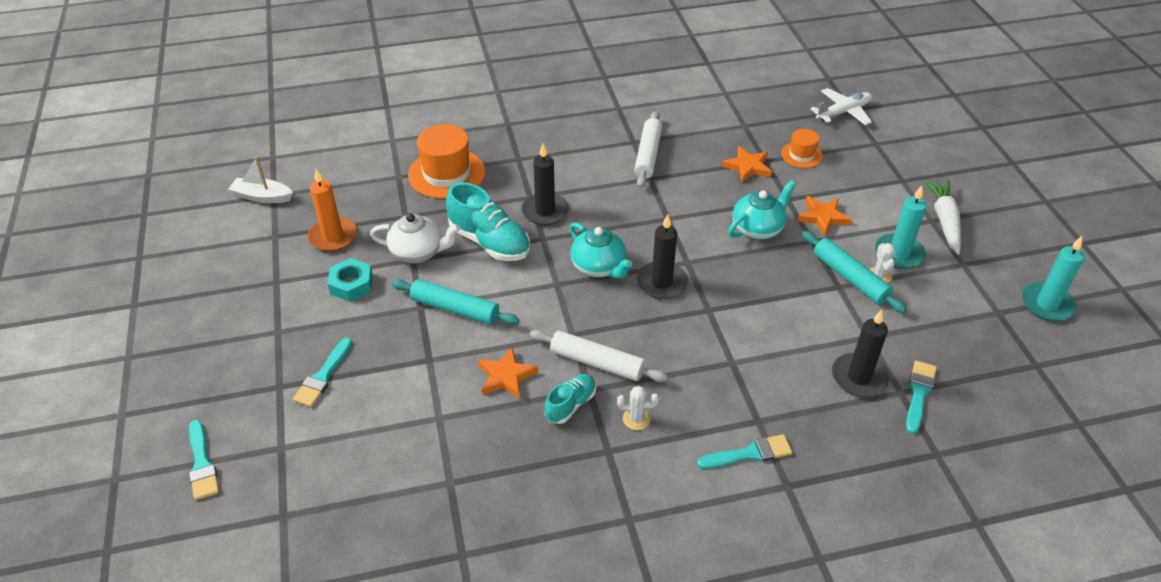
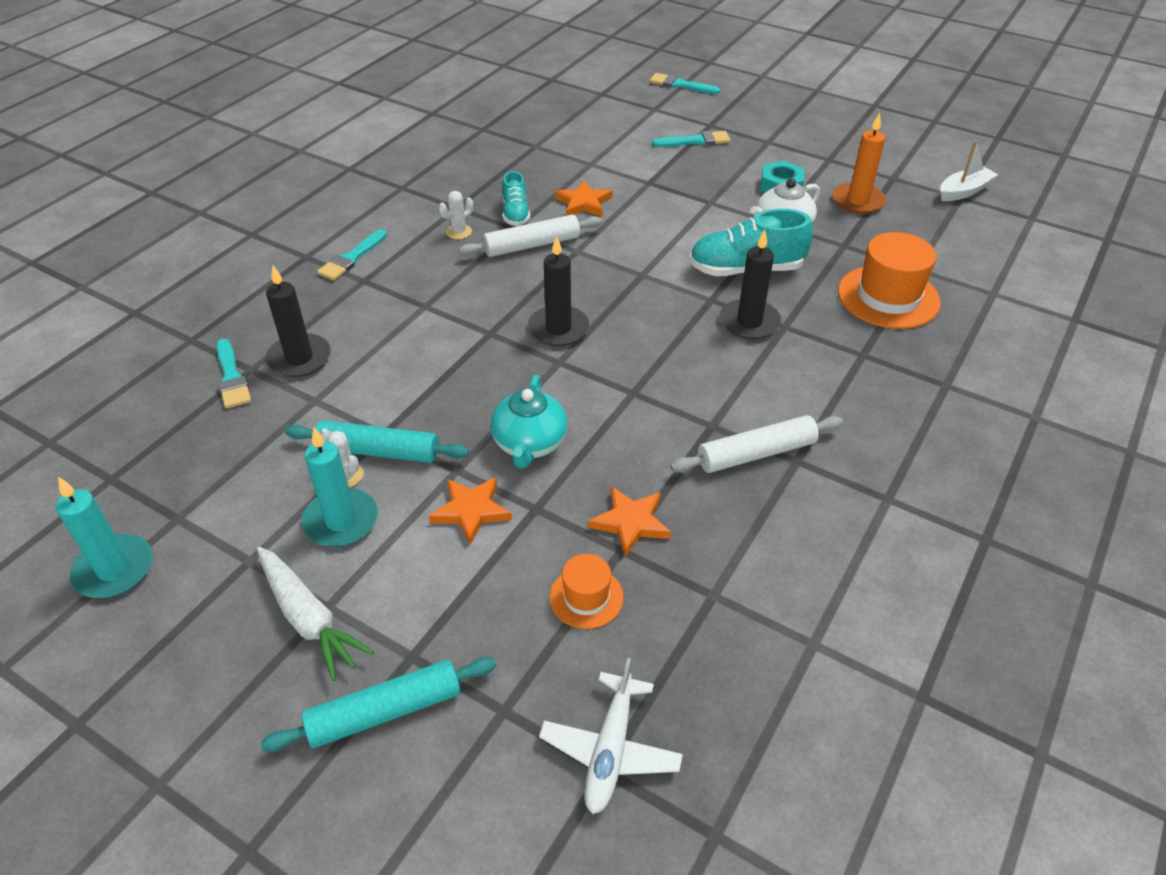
camera: 135 degrees right, 0 degrees up
(323, 376) = (695, 141): turquoise brush -> turquoise brush turned 105 degrees clockwise
(455, 309) = (685, 215): turquoise rolling pin -> turquoise rolling pin (385, 711)
(599, 267) = (629, 307): turquoise teapot -> none
(648, 155) = (756, 453): white rolling pin -> white rolling pin turned 75 degrees counterclockwise

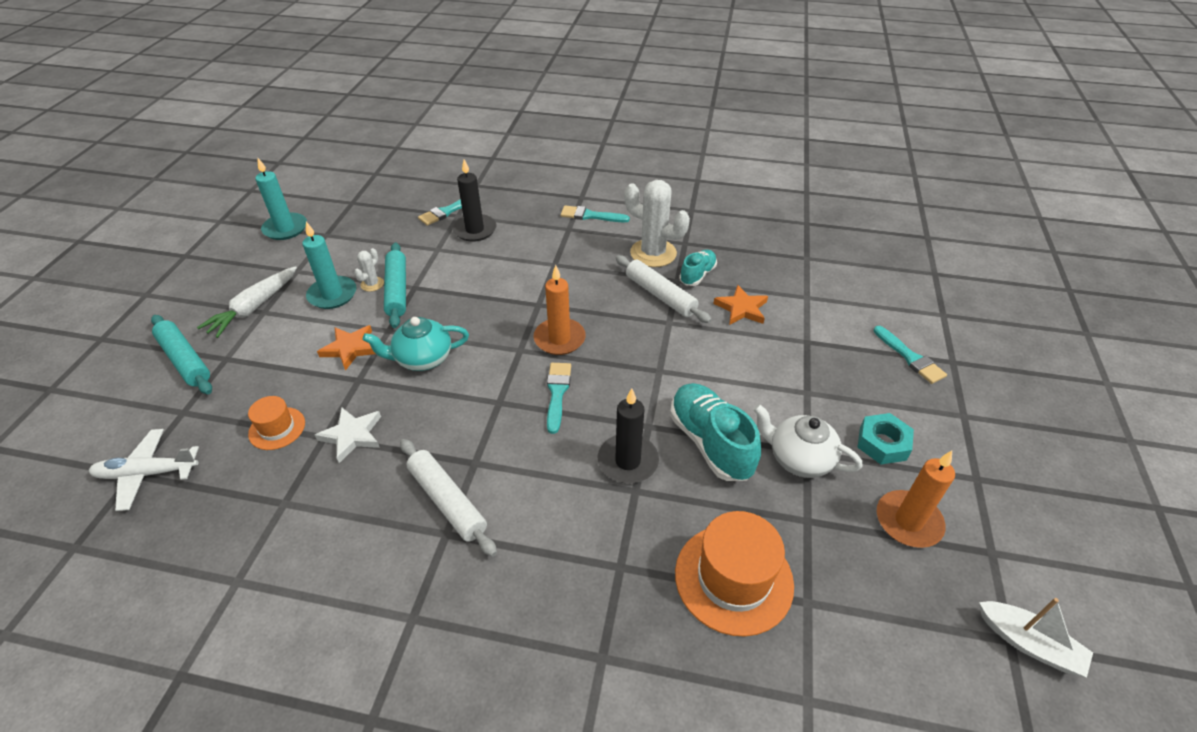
camera: 70 degrees right, 0 degrees up
(458, 232) = (653, 253): white cactus -> white cactus, size x2.12
(515, 214) = (697, 275): turquoise shoe -> turquoise shoe turned 150 degrees clockwise
(558, 329) = (559, 339): black candle -> orange candle
(630, 522) = (352, 435): orange star -> white star
(680, 85) = (1011, 322): turquoise brush -> turquoise brush (557, 393)

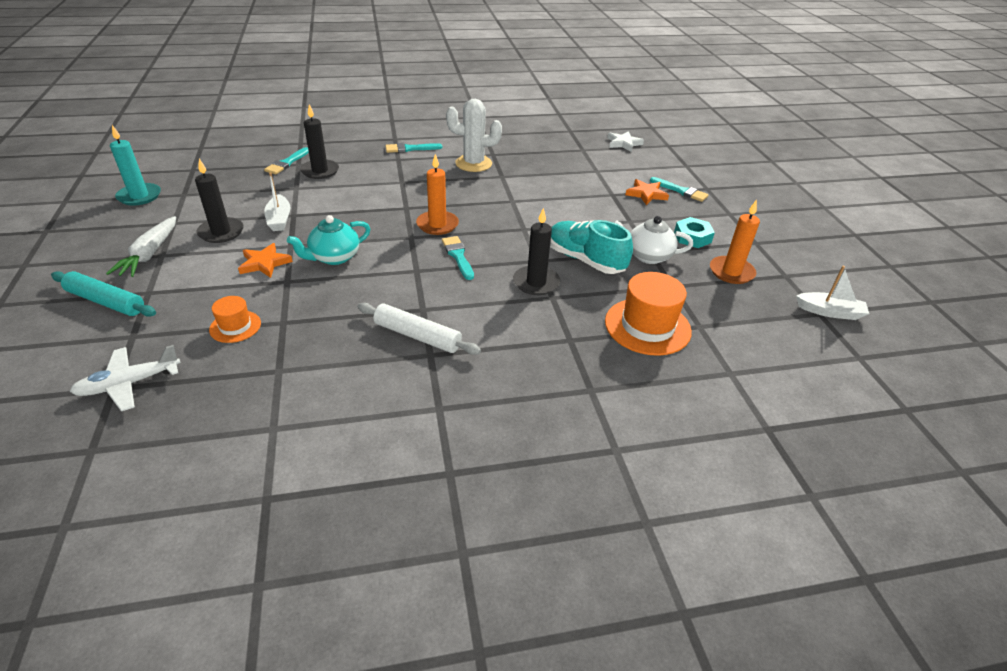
camera: 25 degrees left, 5 degrees down
(332, 295) = (221, 232): turquoise candle -> black candle
(352, 435) = (308, 316): white star -> white star (623, 143)
(372, 284) = (253, 219): white cactus -> none
(397, 290) = (279, 219): turquoise rolling pin -> white boat
(660, 295) = (495, 187): white rolling pin -> none
(697, 275) = (514, 171): turquoise shoe -> none
(741, 308) = (557, 184): orange star -> orange star (646, 194)

